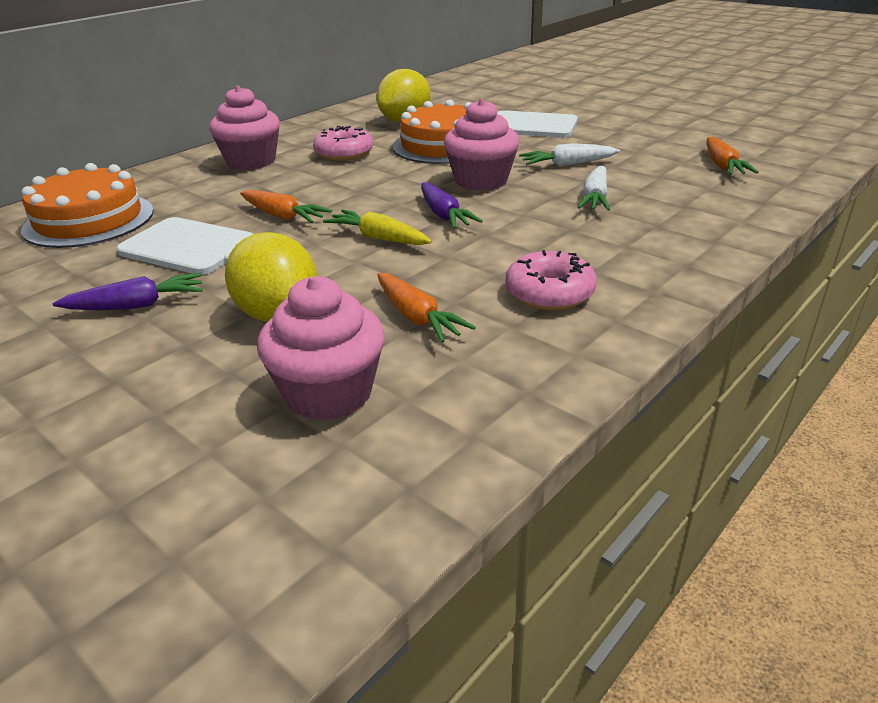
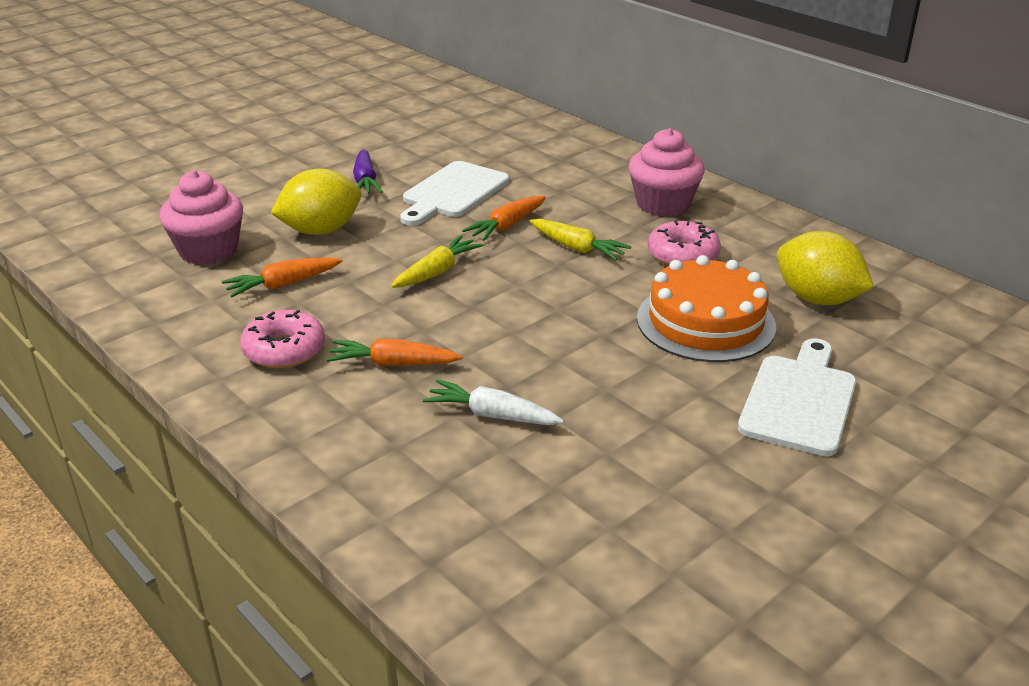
camera: 95 degrees right, 0 degrees up
(89, 220) = (528, 148): orange cake -> none
(331, 186) = (577, 248): none -> yellow carrot
(444, 215) = (478, 308): purple carrot -> none
(481, 180) = (571, 339): pink cupcake -> none
(567, 164) = (616, 413): white carrot -> none
(722, 165) = (584, 567): orange carrot -> orange carrot (393, 364)

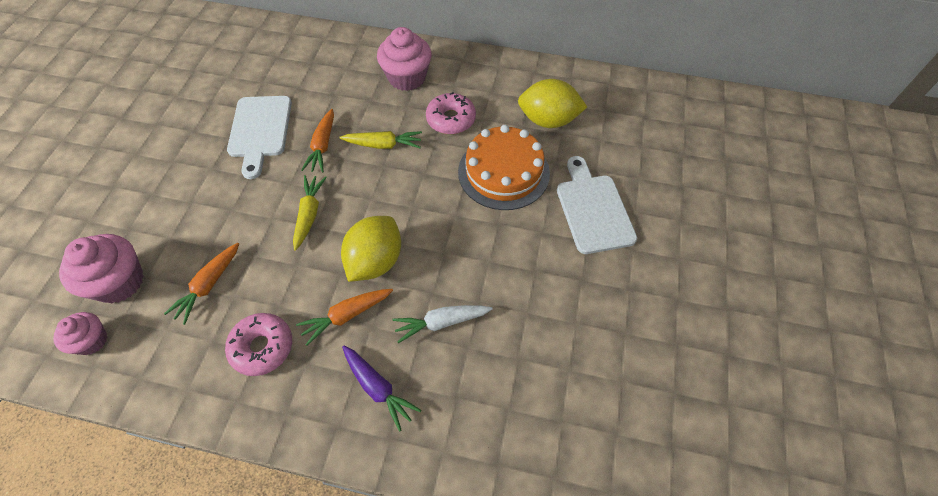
camera: 35 degrees left, 25 degrees up
(144, 280) = (91, 341): none -> pink cupcake
(321, 230) = (192, 216): yellow lemon -> yellow lemon (375, 261)
(365, 181) = (185, 148): purple carrot -> purple carrot (378, 388)

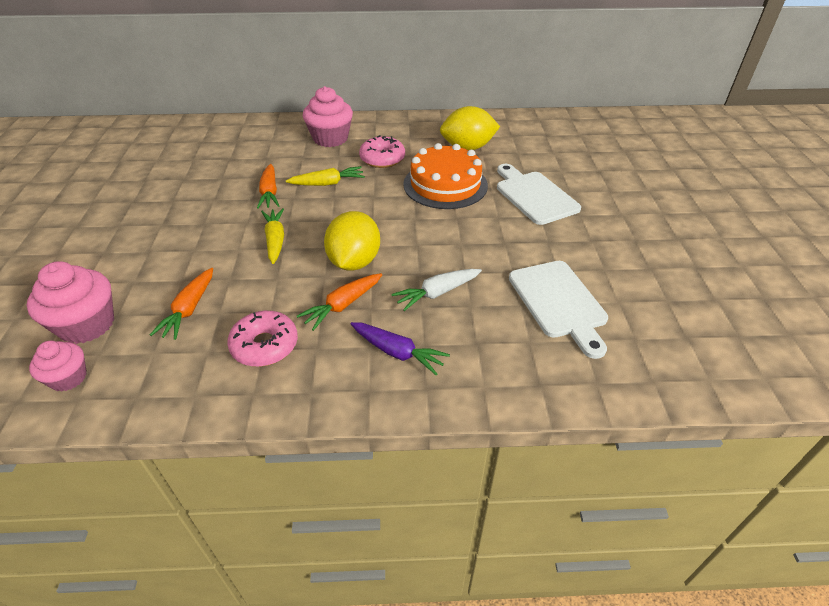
camera: 15 degrees left, 15 degrees down
(260, 130) = (203, 191): white cutting board -> white cutting board (559, 302)

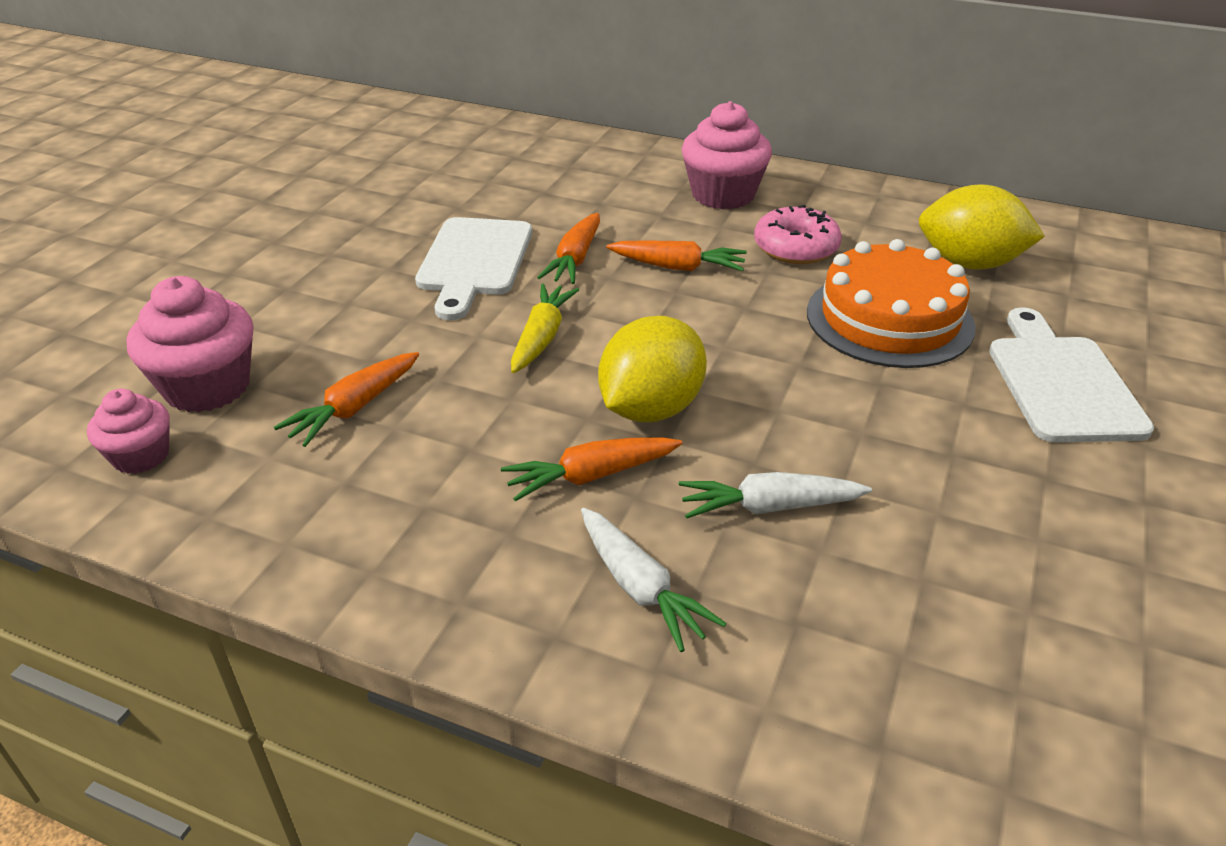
camera: 25 degrees right, 5 degrees down
(265, 345) = (432, 501): pink donut -> none
(327, 183) = (677, 267): yellow carrot -> orange carrot
(397, 352) = (640, 588): purple carrot -> white carrot
(559, 302) = (1007, 602): white cutting board -> white cutting board (474, 261)

